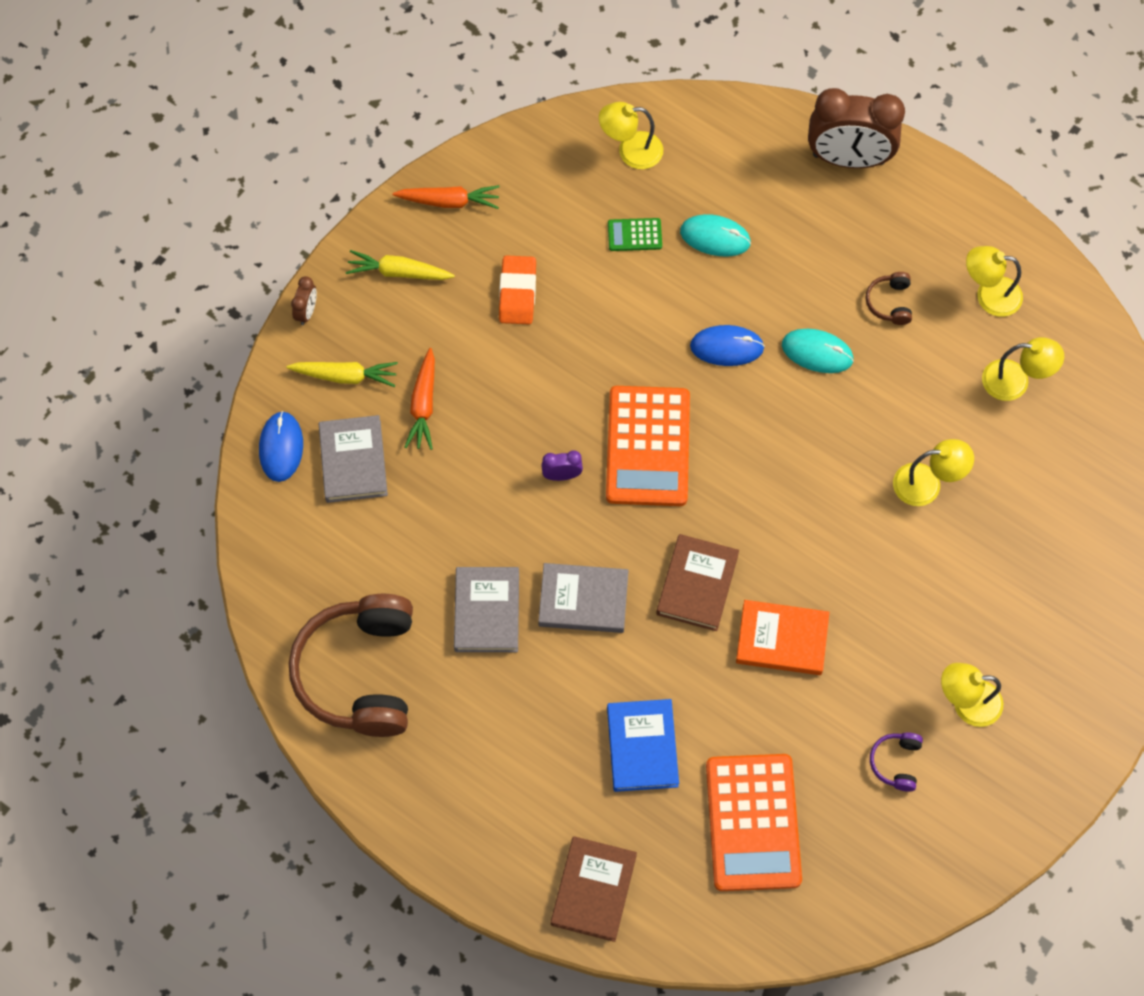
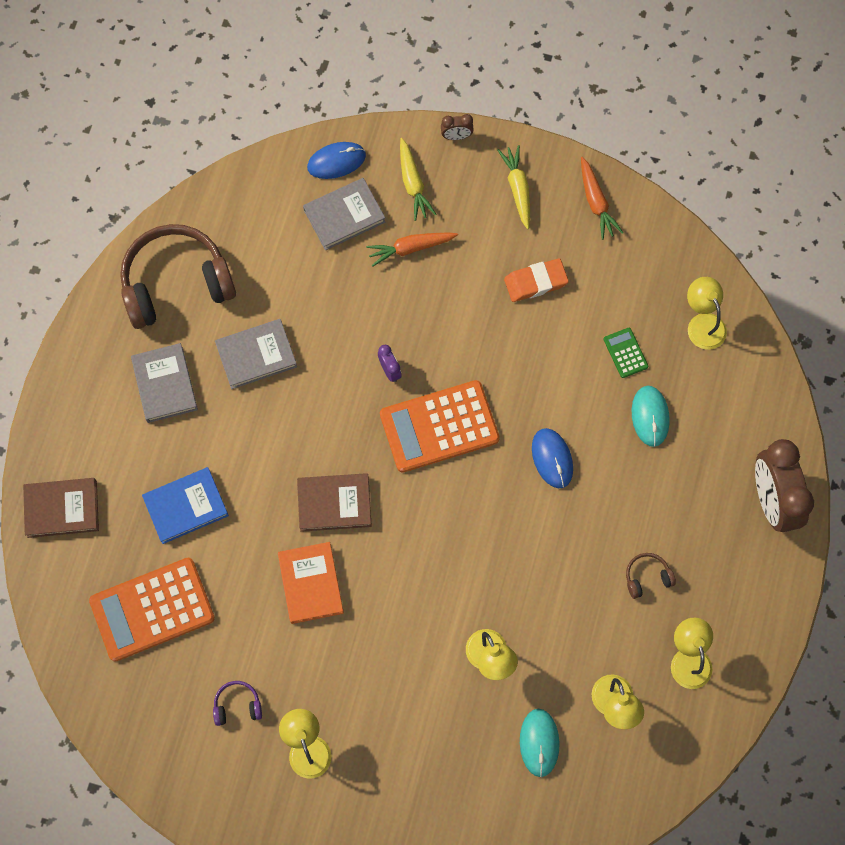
camera: 70 degrees right, 5 degrees up
(583, 600) = (290, 422): grey book -> grey book (164, 384)
(817, 352) = (576, 532): turquoise mouse -> turquoise mouse (539, 742)

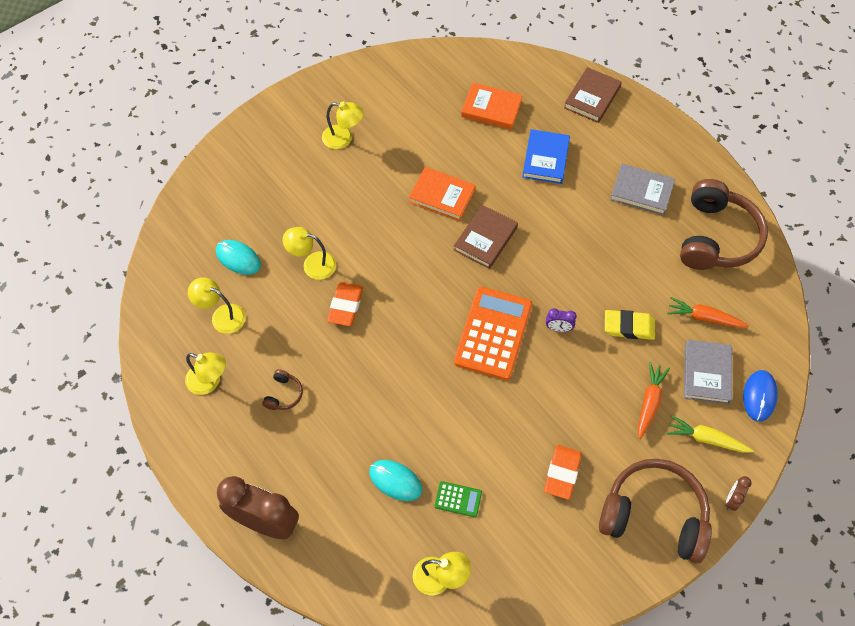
camera: 125 degrees right, 10 degrees down
(152, 609) = (491, 109): orange calculator -> orange book
(237, 705) = (398, 119): purple headphones -> none
(256, 355) = (627, 254): grey book -> none
(342, 308) = (629, 327): none -> yellow eraser
(512, 588) = (345, 306): none -> orange eraser
(517, 189) = (654, 515): yellow carrot -> brown headphones
(552, 458) = (415, 391): blue mouse -> none
(596, 202) = (603, 570): orange carrot -> orange carrot (704, 318)

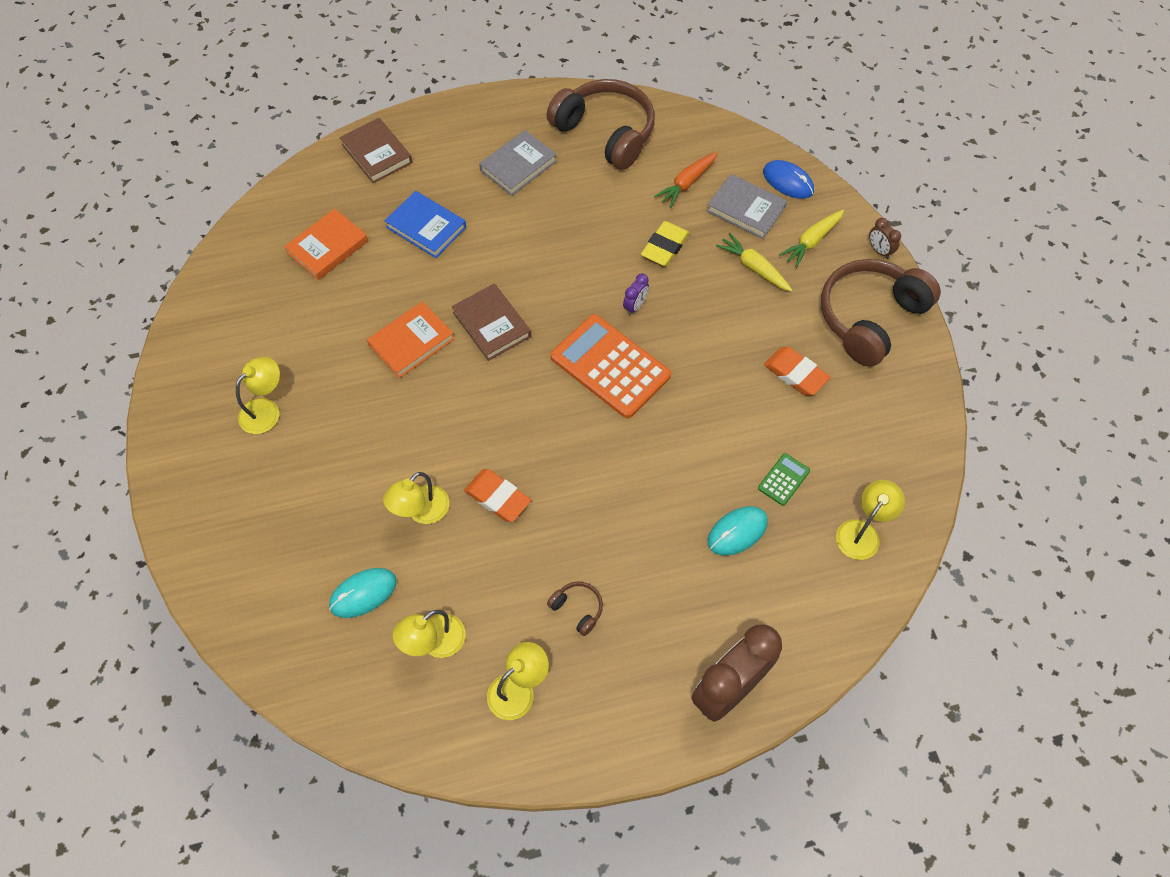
camera: 65 degrees left, 0 degrees up
(649, 402) = (754, 268): orange carrot -> yellow carrot

